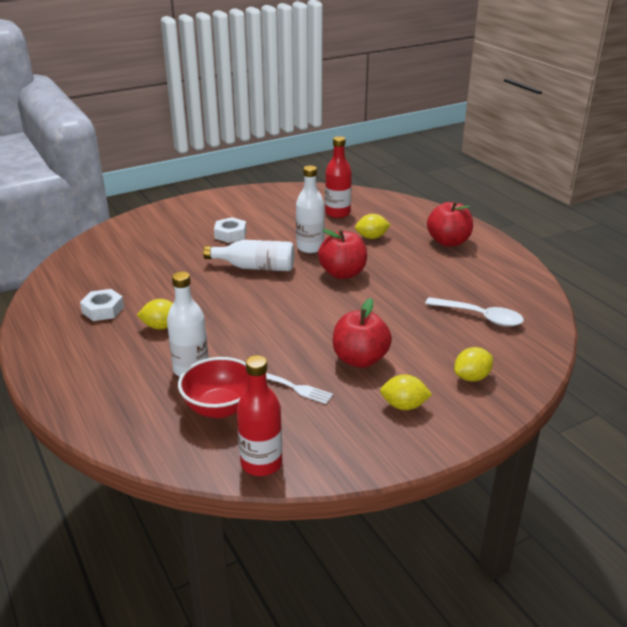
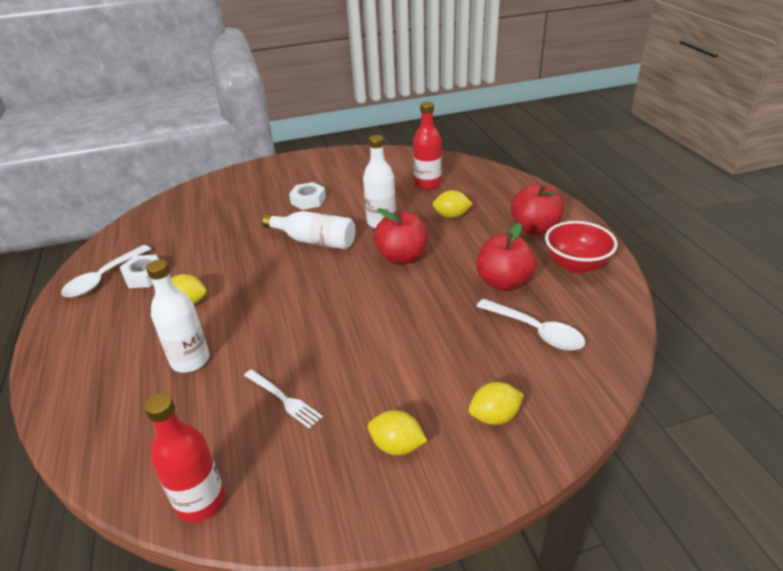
camera: 15 degrees right, 5 degrees up
(61, 315) = (103, 278): none -> white spoon
(220, 408) = (194, 415): red bowl -> red bowl (576, 265)
(360, 359) = (373, 372): red apple -> red apple (503, 282)

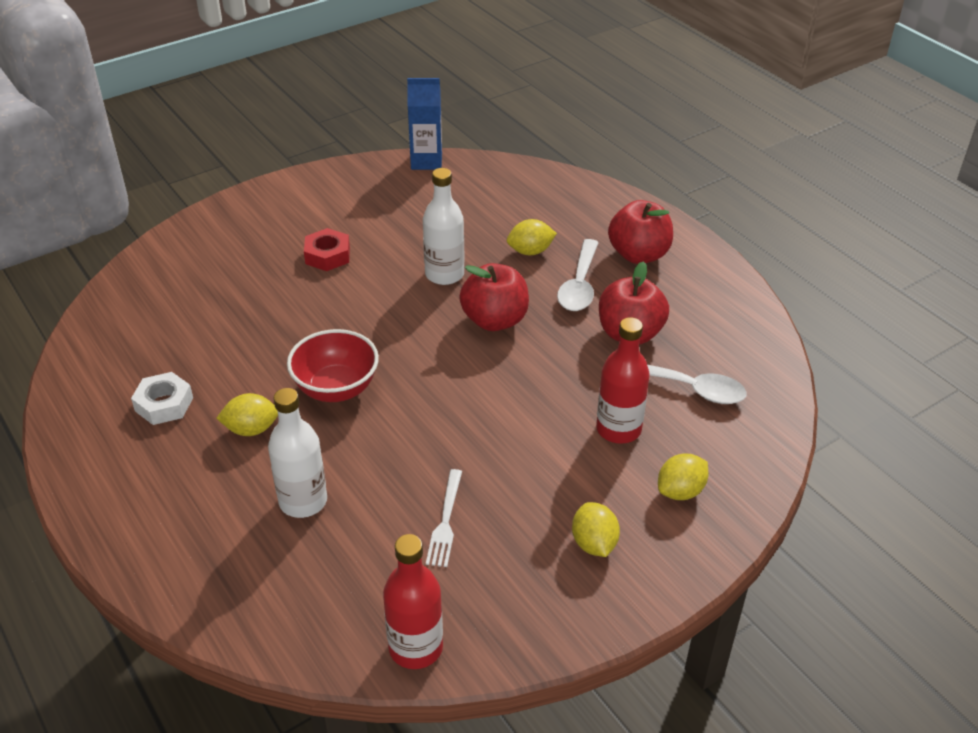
camera: 20 degrees left, 5 degrees up
(103, 278) = (106, 418): white spoon -> white spoon (579, 285)
(284, 399) = (445, 522): white fork -> white fork turned 75 degrees clockwise
(308, 200) = (327, 255): white nut -> red nut
(314, 241) = (370, 315): white bottle -> none
(397, 446) = (594, 543): yellow lemon -> yellow lemon turned 75 degrees clockwise
(406, 153) = (426, 161): none -> blue carton
(427, 184) = (478, 207): red bottle -> red bottle (618, 429)
(576, 265) = (702, 297): red bowl -> red bowl (336, 388)

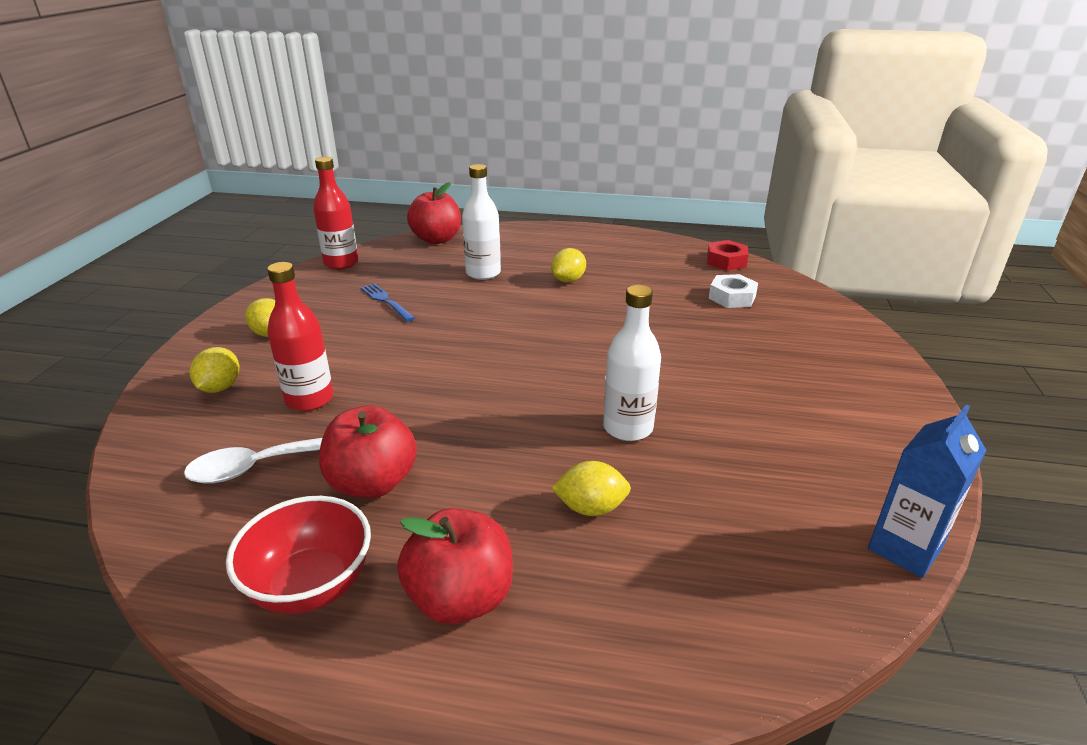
camera: 135 degrees right, 10 degrees down
(164, 404) = (636, 266): white nut -> white nut (732, 297)
(327, 255) = (743, 382): red nut -> red nut (726, 261)
(336, 388) = (558, 317): red bowl -> red bowl (311, 585)
(445, 522) = (386, 301): white fork -> blue fork
(495, 320) = (520, 417): red apple -> red apple (436, 239)
(530, 251) = (591, 508): yellow lemon -> yellow lemon turned 60 degrees clockwise
(579, 285) = (486, 503): white spoon -> none

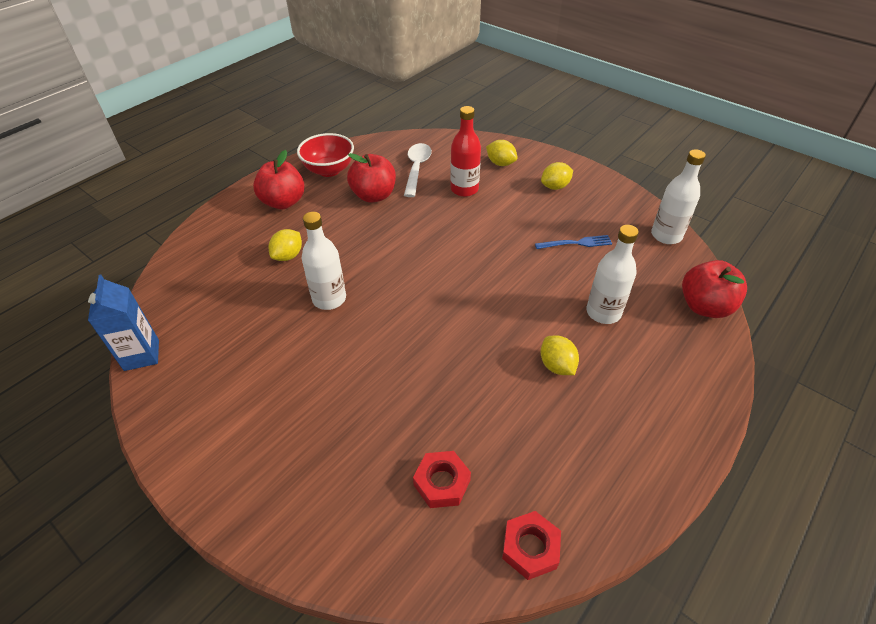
camera: 120 degrees right, 15 degrees up
(341, 263) = (666, 235): red bottle -> white bottle
(732, 297) = (442, 482): white nut -> red nut

